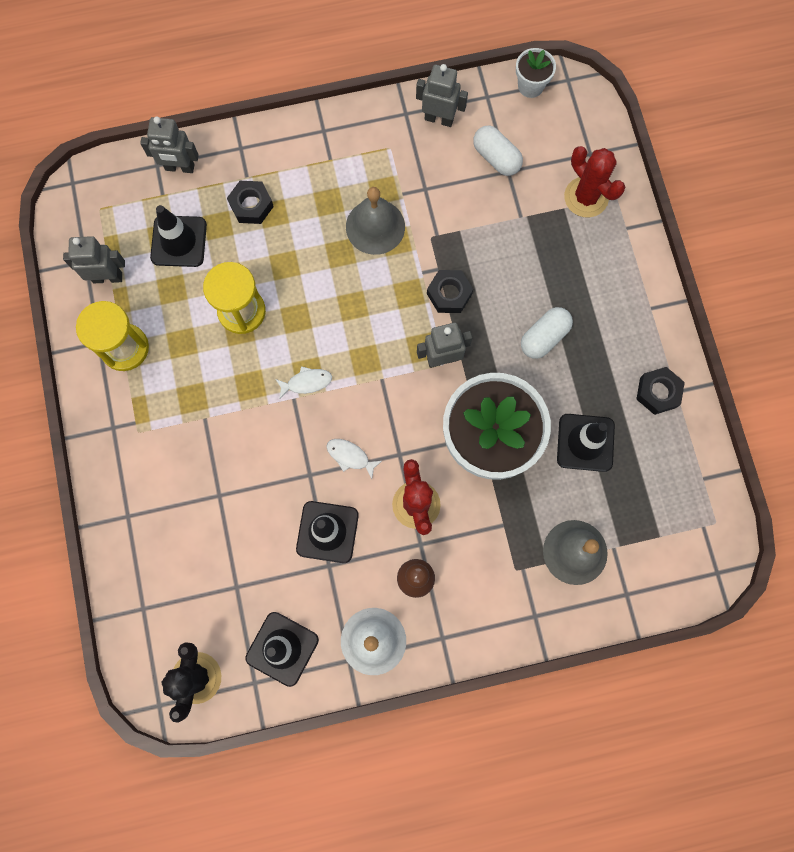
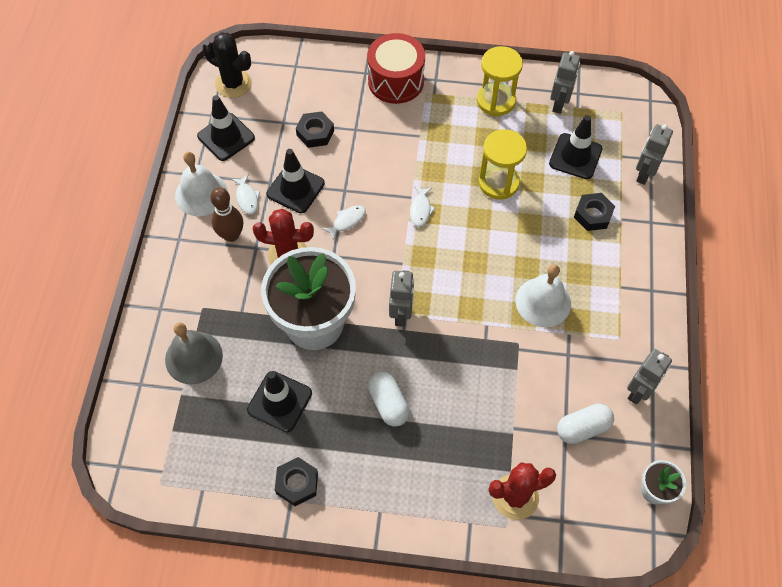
camera: 110 degrees right, 15 degrees down
(130, 474) = (396, 81): none -> red drum
(360, 583) = (247, 198): none -> white fish
(375, 226) = (543, 302): grey bell -> white bell
(449, 294) = (458, 339): black nut -> black nut (315, 133)

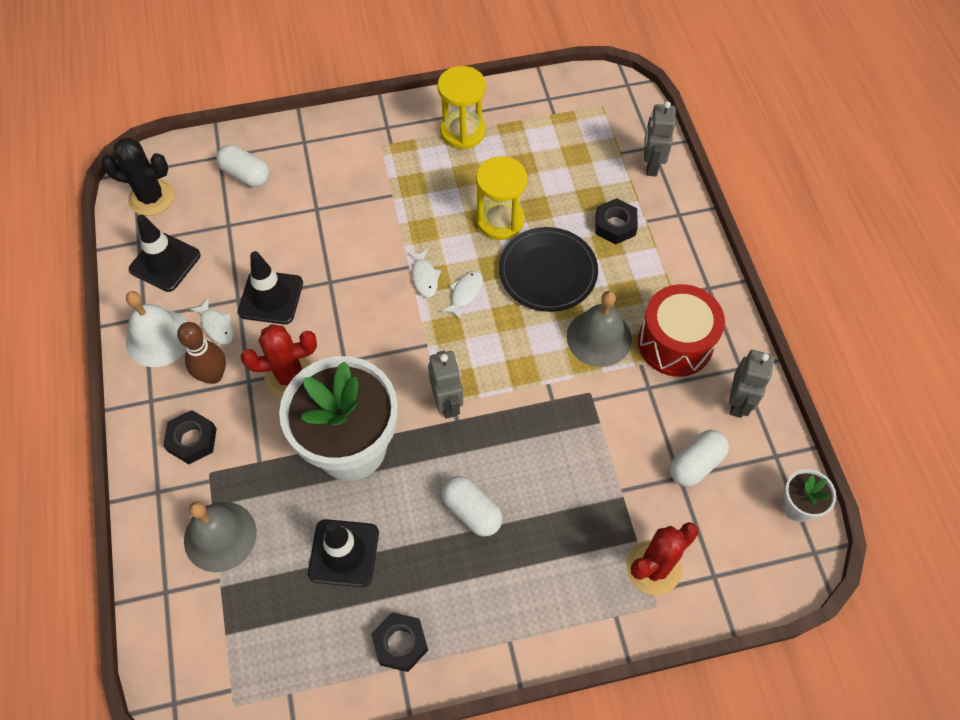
camera: 20 degrees left, 0 degrees up
(311, 86) = (246, 175): none -> white capsule
(315, 133) = (270, 226): black nut -> black nut (192, 440)
(347, 221) = (345, 316): white fish -> white fish (465, 293)
(396, 81) = (342, 141): red drum -> red drum (675, 343)
(521, 236) = (547, 272): none -> black plate
(543, 302) = (599, 337): white bell -> grey bell
(559, 104) = (532, 115): grey robot -> none
(575, 156) = (572, 167): black traffic cone -> none

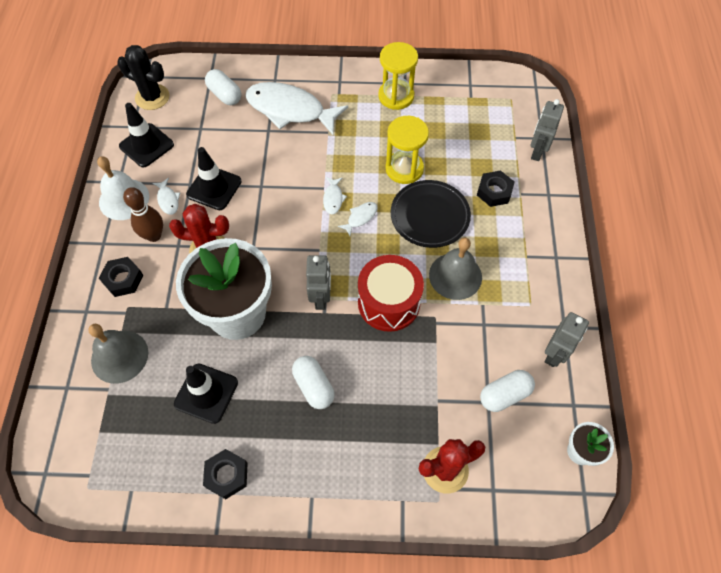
camera: 15 degrees right, 0 degrees up
(335, 177) = (290, 110): none -> white fish
(675, 343) = (516, 294): red drum -> red drum (389, 302)

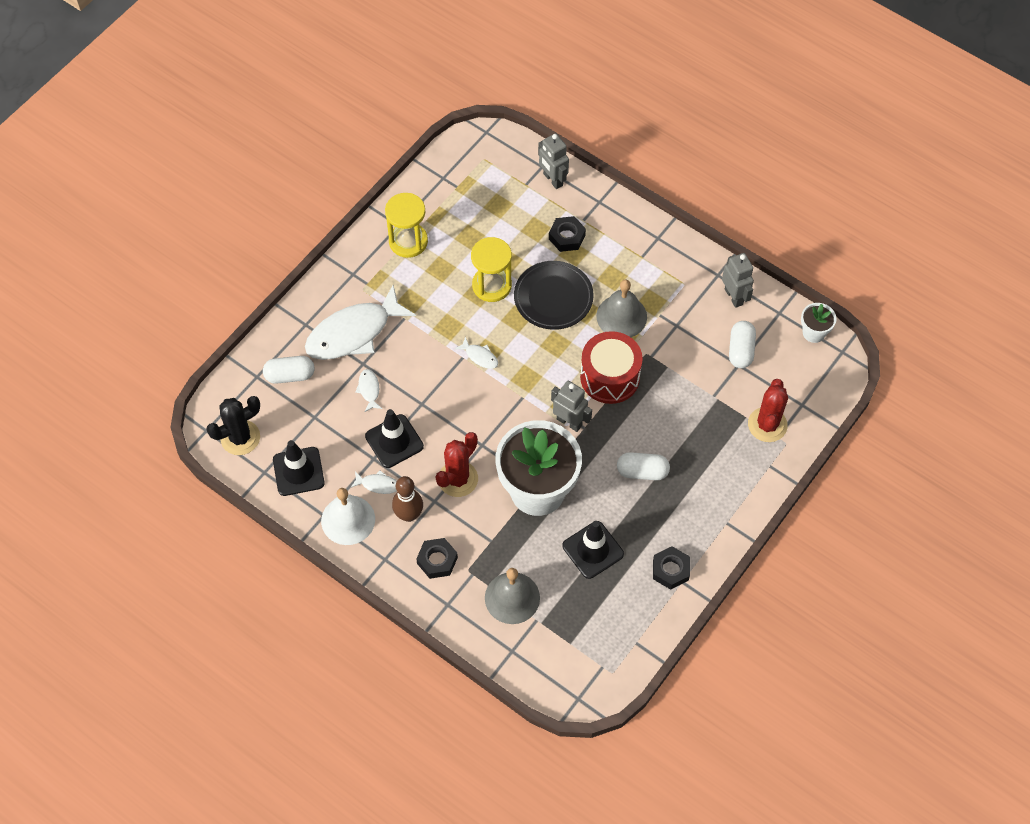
camera: 55 degrees left, 0 degrees up
(360, 217) = (515, 348): white fish -> white fish (369, 389)

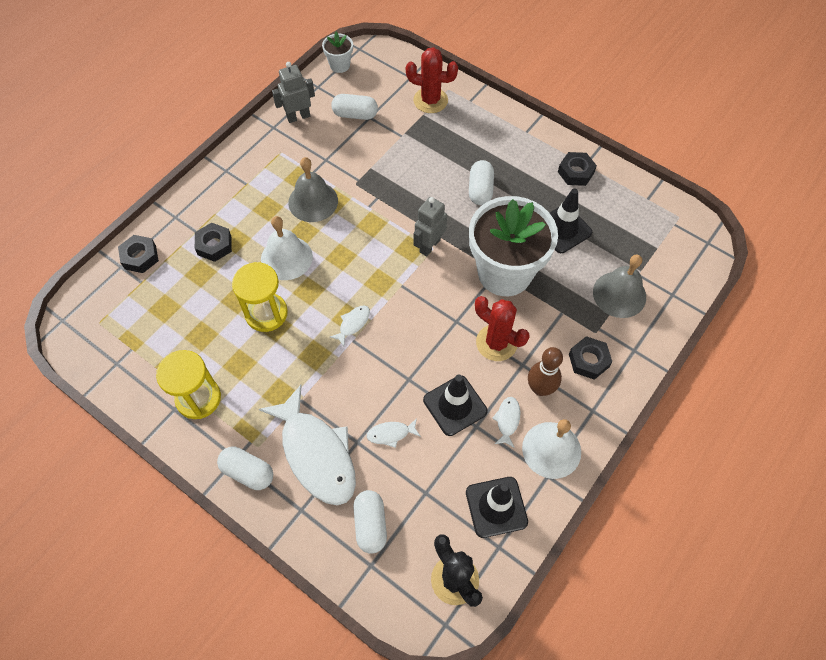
camera: 90 degrees left, 0 degrees up
(340, 284) = (248, 472): none -> white capsule
(552, 179) = (140, 257): grey robot -> black nut
(553, 297) = (286, 258): black plate -> white bell
(610, 377) = (380, 212): red drum -> none

